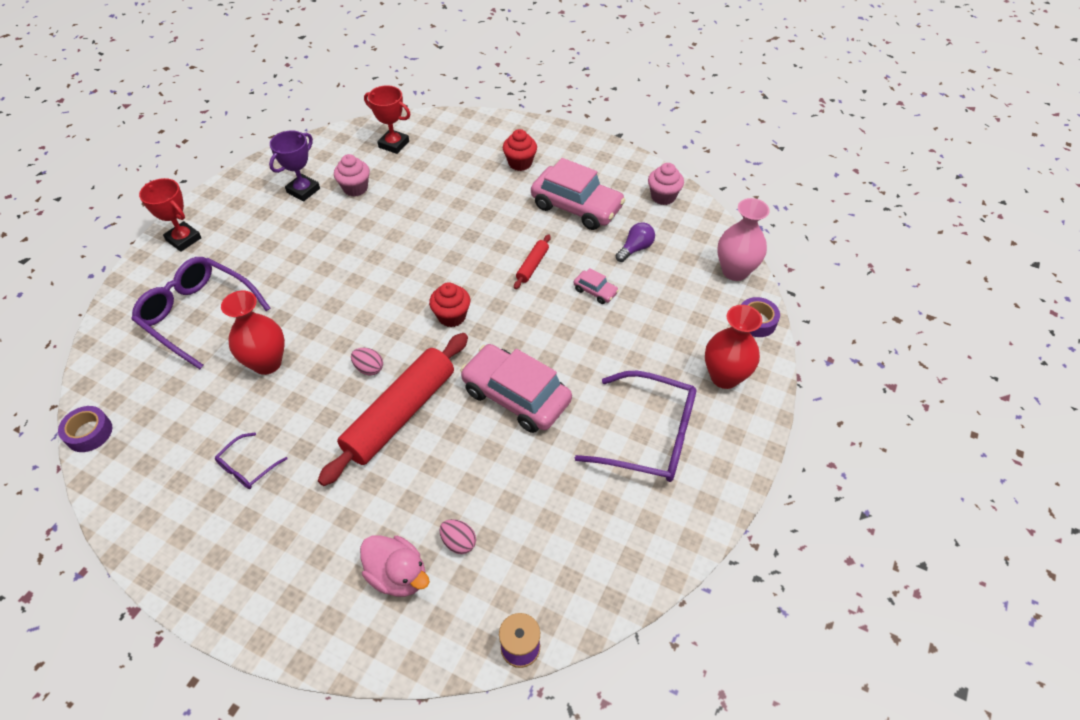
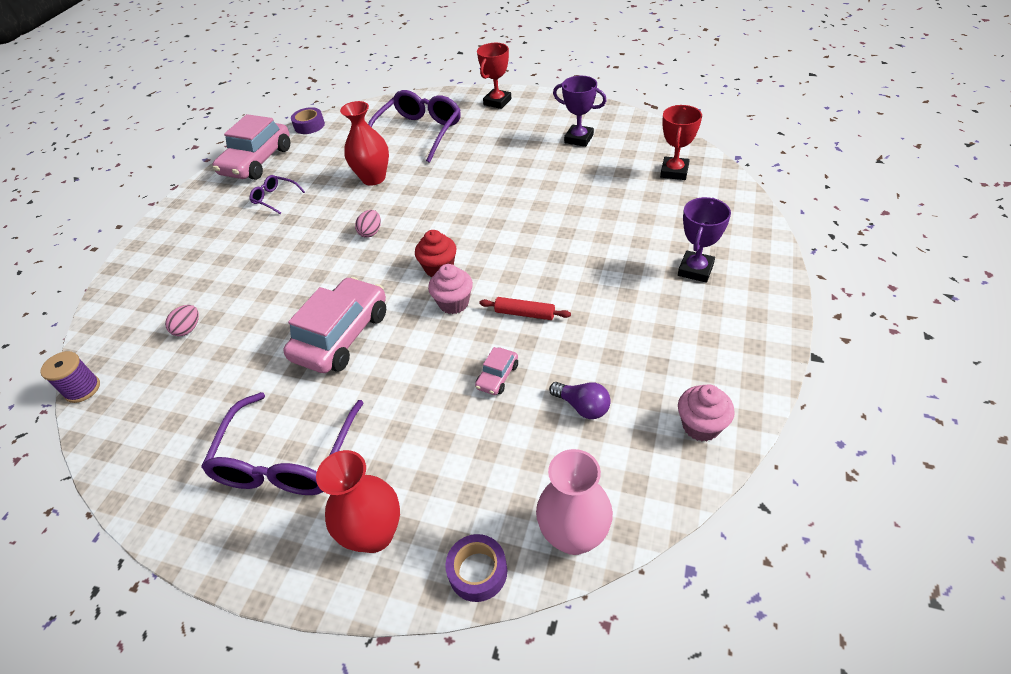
camera: 85 degrees right, 5 degrees down
(355, 188) = (595, 166): pink cupcake -> pink cupcake (454, 303)
(398, 575) = (167, 300): pink duck -> none
(400, 414) = (321, 263): red rolling pin -> none
(520, 163) = (695, 270): red cupcake -> purple trophy
(576, 207) = (639, 335): pink car -> pink car (257, 161)

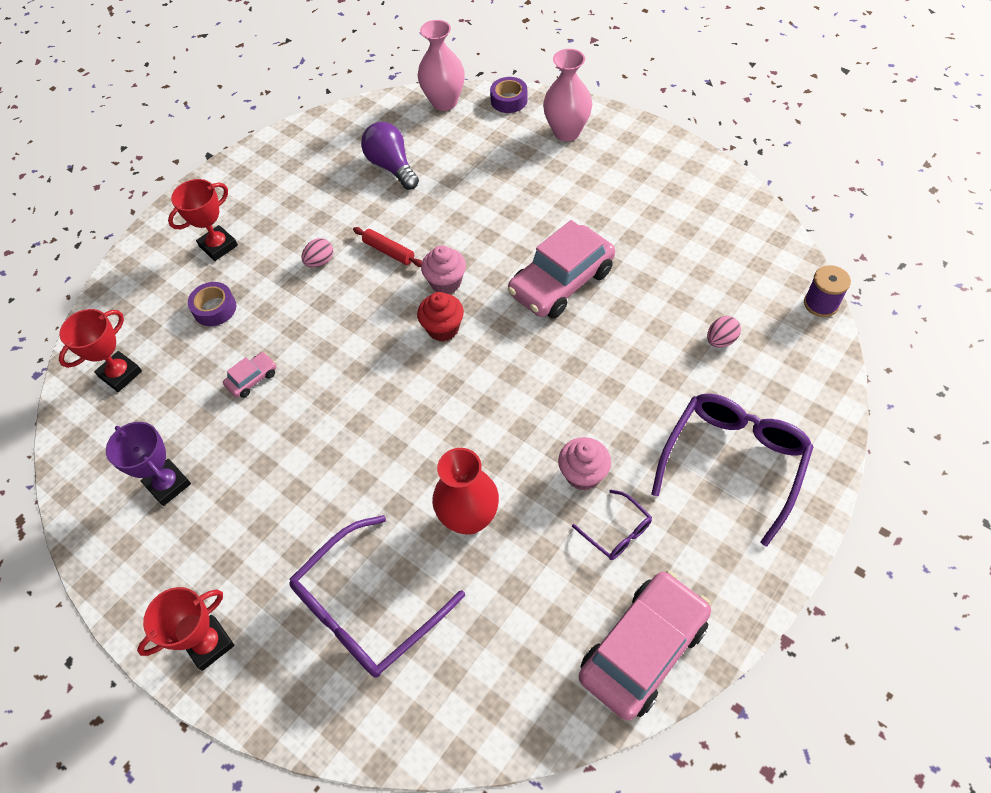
camera: 160 degrees left, 10 degrees up
(287, 459) = (622, 191): purple glasses -> purple glasses (733, 462)
(309, 125) = (541, 731): purple tape -> purple tape (215, 308)
(371, 232) = (500, 410): pink egg -> pink egg (320, 262)
(374, 534) = (566, 132): red vase -> pink vase
(497, 376) = (440, 205): pink car -> pink car (252, 379)
(582, 406) = (392, 166): purple light bulb -> purple light bulb, size x1.50
(695, 270) = (218, 246): purple trophy -> red trophy
(701, 426) = (324, 134): pink cupcake -> pink cupcake (583, 474)

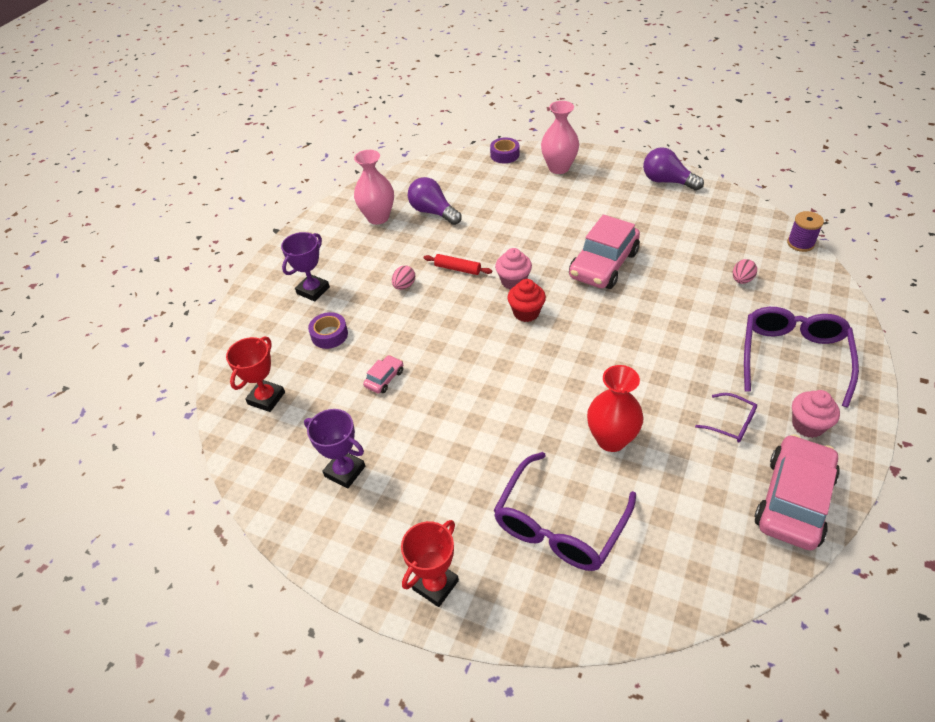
camera: 15 degrees left, 10 degrees down
(218, 246) = (313, 290): red trophy -> purple trophy
(444, 102) = (455, 164): pink vase -> pink vase (378, 217)
(583, 474) = (685, 389): pink cupcake -> pink cupcake (808, 425)
(692, 178) = (667, 181): none -> purple light bulb

